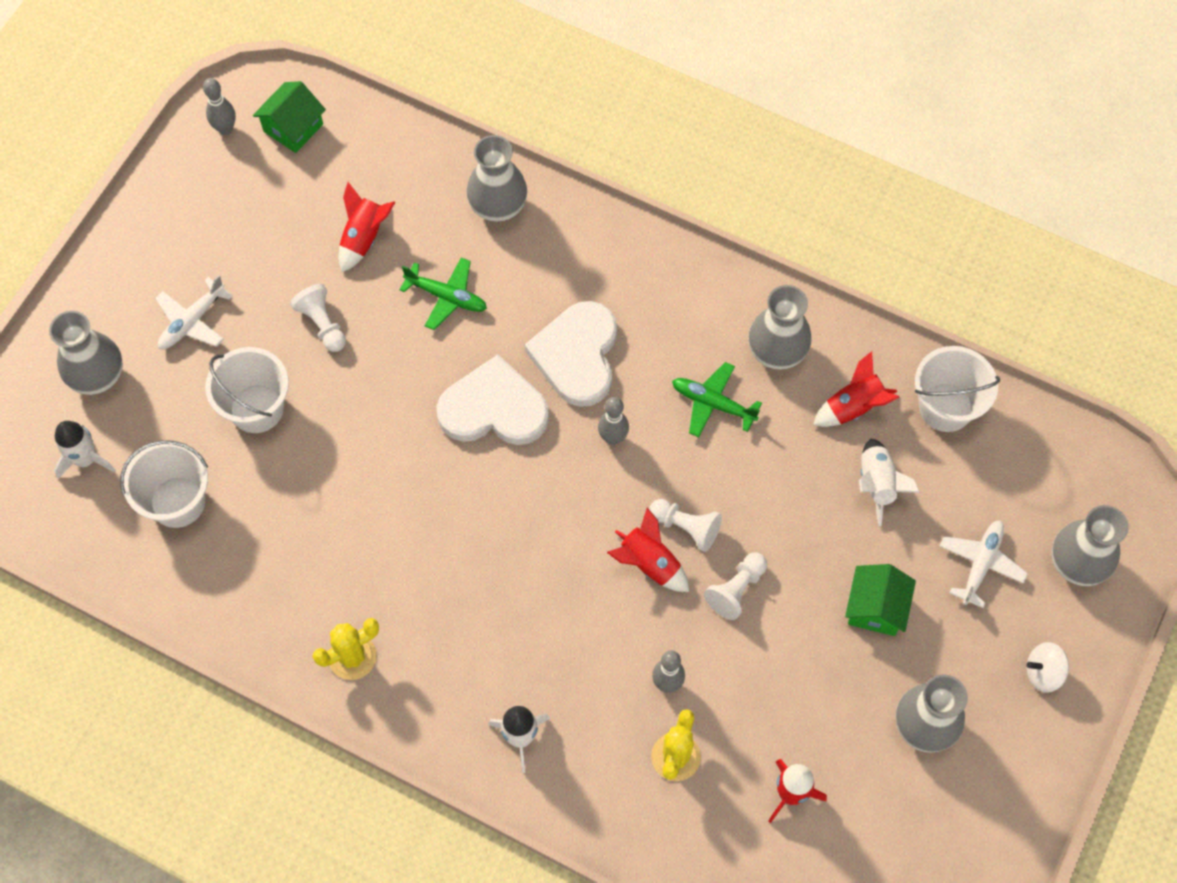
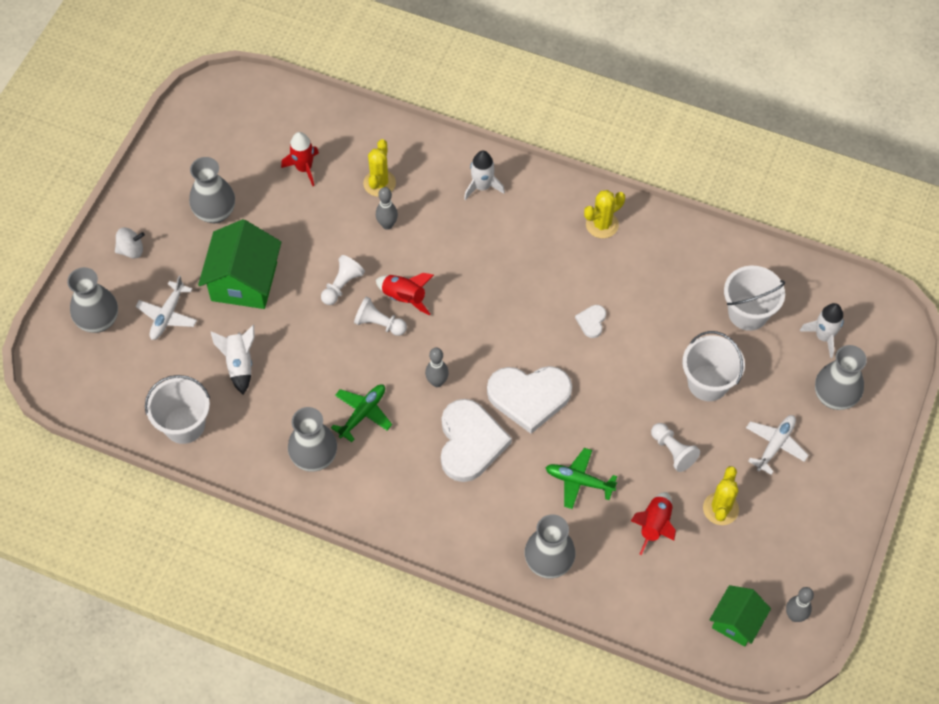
camera: 175 degrees right, 5 degrees down
(280, 251) = (720, 509): none -> yellow cactus
(394, 507) = (591, 321): none -> white heart
(713, 403) = (363, 413): green plane -> green plane turned 75 degrees counterclockwise
(854, 407) = (255, 419): red rocket -> none
(875, 608) = (244, 281): green house -> green house, size x1.64

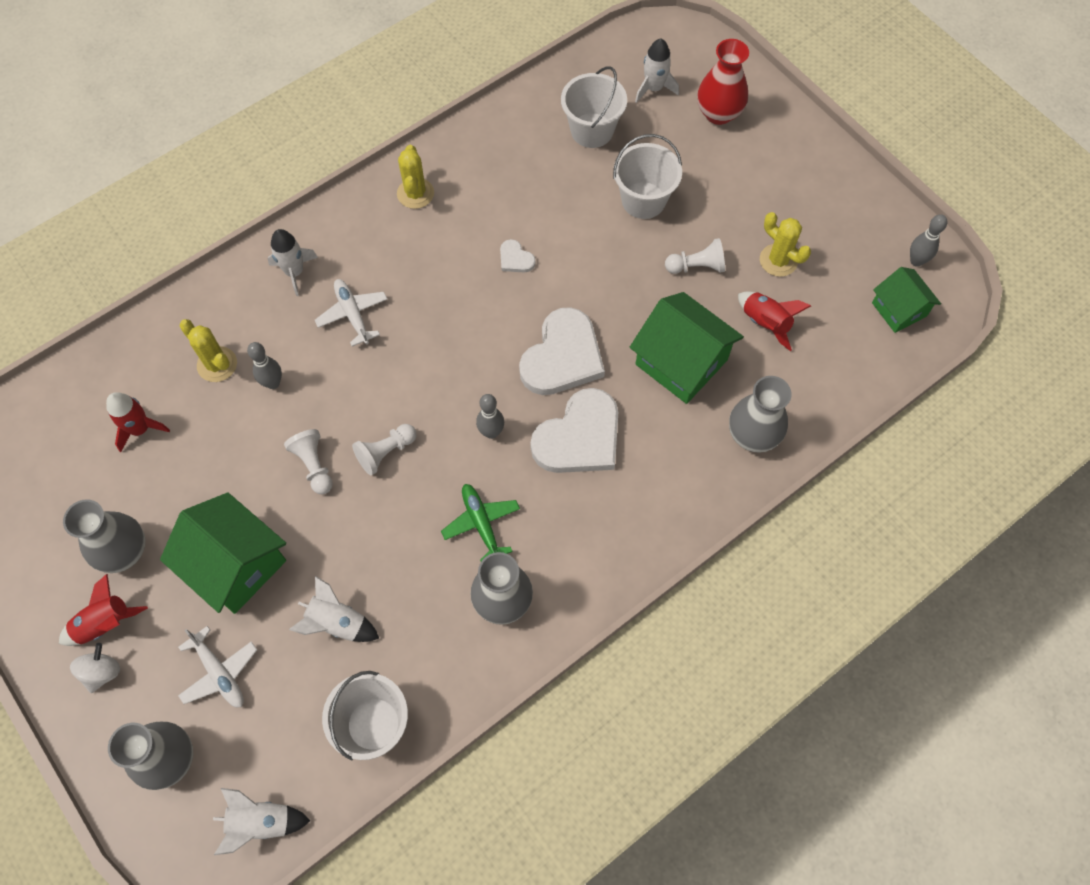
camera: 60 degrees left, 5 degrees up
(88, 396) = (261, 822): none -> white rocket
(404, 298) = (372, 412): red rocket -> red rocket (105, 623)
(470, 442) = (579, 437): white heart -> white heart turned 105 degrees clockwise
(579, 481) = (681, 362): green plane -> green house
(775, 445) = (739, 183): white plane -> white plane (353, 314)
(834, 397) = (718, 113): grey vase -> red vase

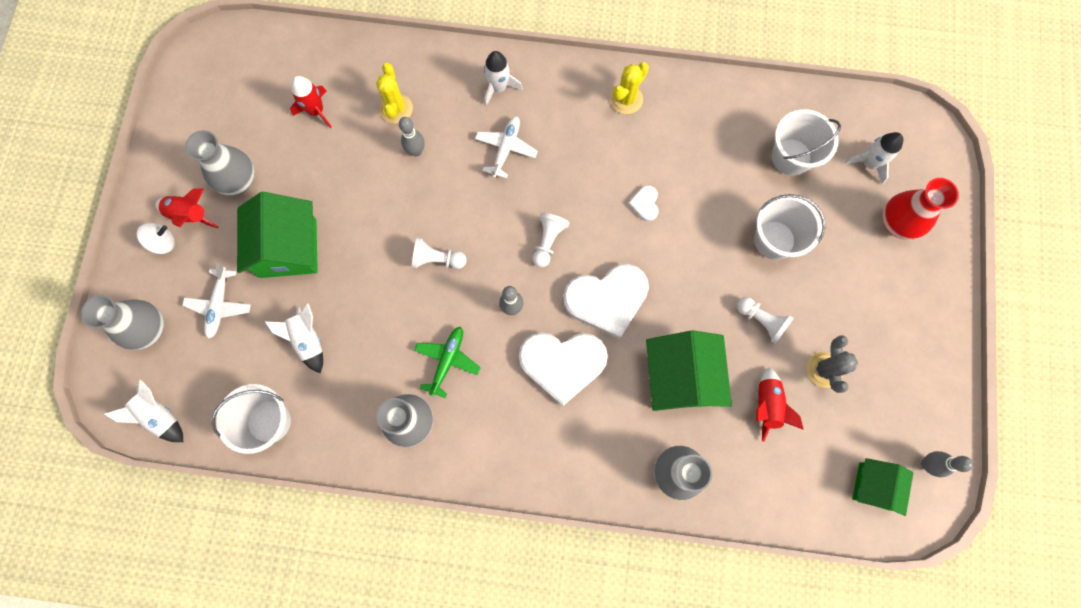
camera: 45 degrees right, 10 degrees up
(314, 465) = (388, 228): white pawn -> white pawn (548, 241)
(778, 260) = (824, 369): yellow cactus -> grey cactus

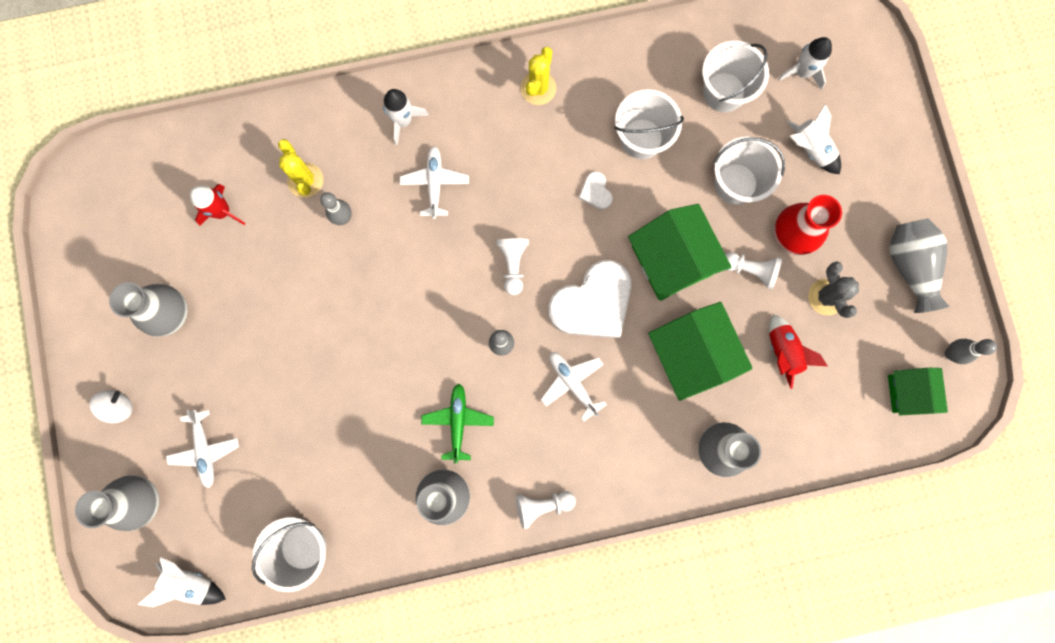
camera: 20 degrees left, 5 degrees up
(190, 215) = (135, 368): red rocket -> none
(288, 248) = (252, 366): green house -> green house (672, 260)
(308, 340) = (310, 452): white rocket -> white rocket (810, 149)
(437, 259) = (408, 323): white pawn -> white pawn (542, 505)
(562, 364) = (572, 383): white heart -> white plane
(702, 172) = (641, 139): none -> white bucket
(897, 223) = (848, 125): red vase -> red vase (792, 235)
(913, 369) = (909, 266): none -> grey vase

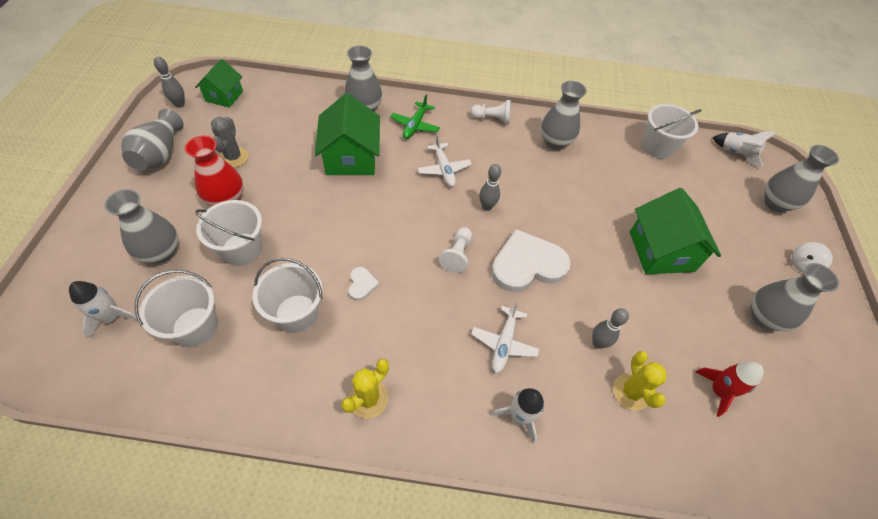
camera: 165 degrees left, 25 degrees down
(205, 449) = (728, 217): white plane -> none
(458, 422) = (535, 175): green plane -> green plane (415, 125)
(593, 303) = (405, 209): white heart -> white heart (527, 264)
(672, 260) = (329, 215): green house -> green house (661, 251)
(750, 270) = (274, 190): white pawn -> none
(783, 351) = (287, 139): red rocket -> none
(810, 149) = (161, 252): white rocket -> grey vase

